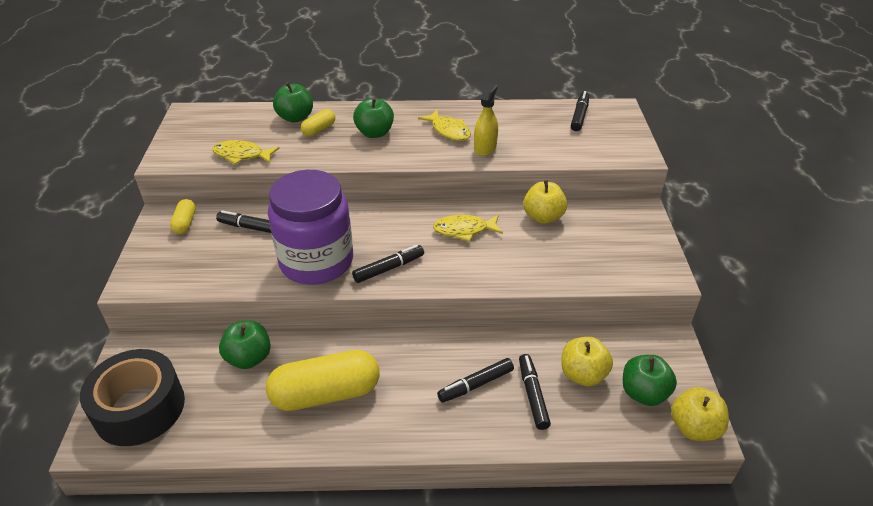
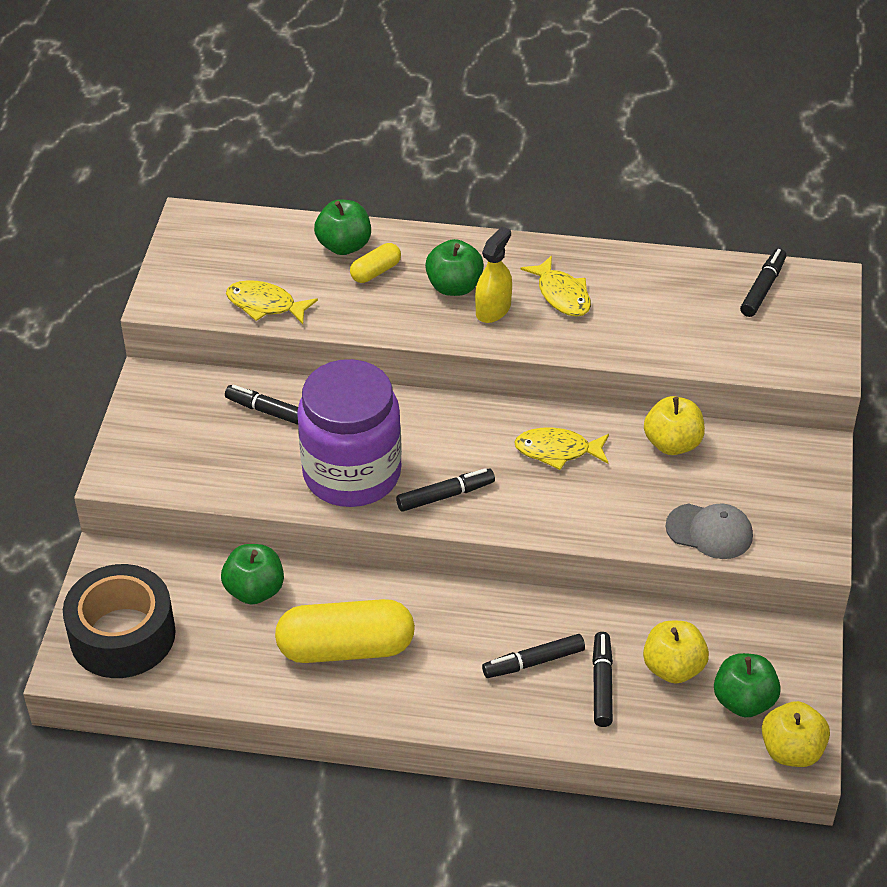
camera: 10 degrees right, 5 degrees up
(185, 223) = (182, 394): yellow capsule -> none
(485, 148) = (607, 331): yellow spray bottle -> yellow spray bottle (493, 309)
(588, 270) = (709, 531): none -> grey cap

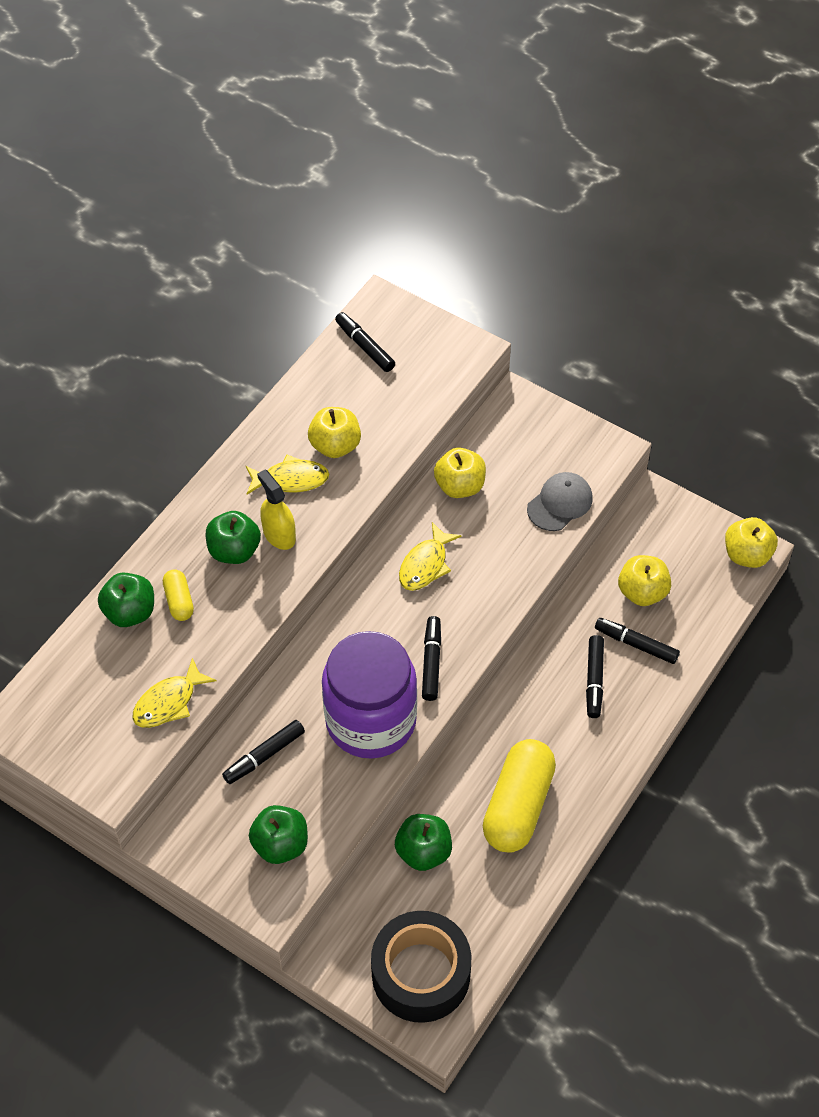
camera: 65 degrees left, 10 degrees up
(625, 311) = (335, 445): none -> yellow apple
(743, 701) = (692, 563): green apple -> green apple (280, 844)

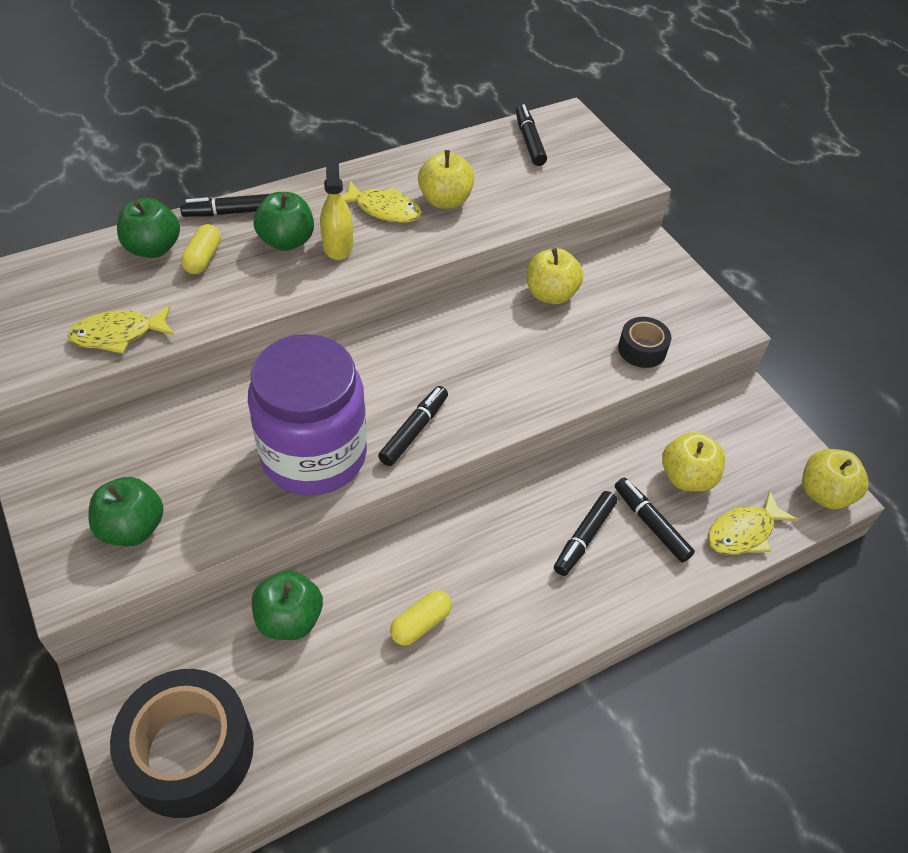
camera: 25 degrees right, 5 degrees down
(264, 755) = (187, 437): black marker -> black marker (230, 212)
(425, 565) = (471, 344): yellow fish -> yellow fish (743, 532)
(518, 805) = (421, 624): yellow capsule -> yellow capsule, size x0.48
(560, 503) = (642, 349): grey cap -> black tape

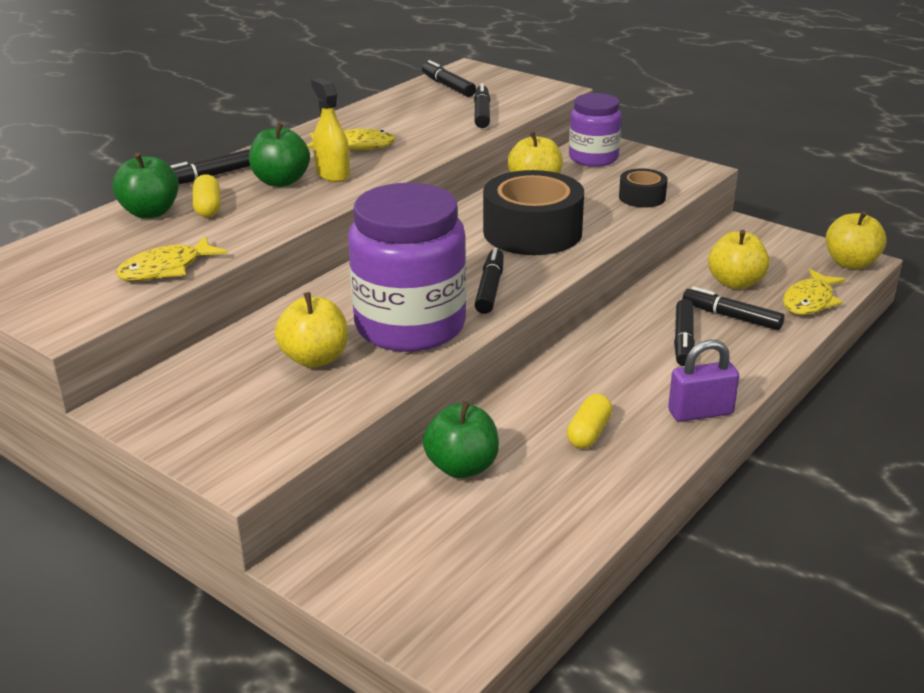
camera: 20 degrees left, 20 degrees down
(132, 528) = (271, 417): green apple -> none
(189, 751) = (441, 585): black tape -> black tape (532, 232)
(445, 200) = (406, 130): yellow apple -> yellow apple (315, 358)
(533, 196) = (482, 113): none -> black marker
(536, 641) = (700, 412): none -> purple padlock
(634, 272) = (593, 158): none -> purple jar

